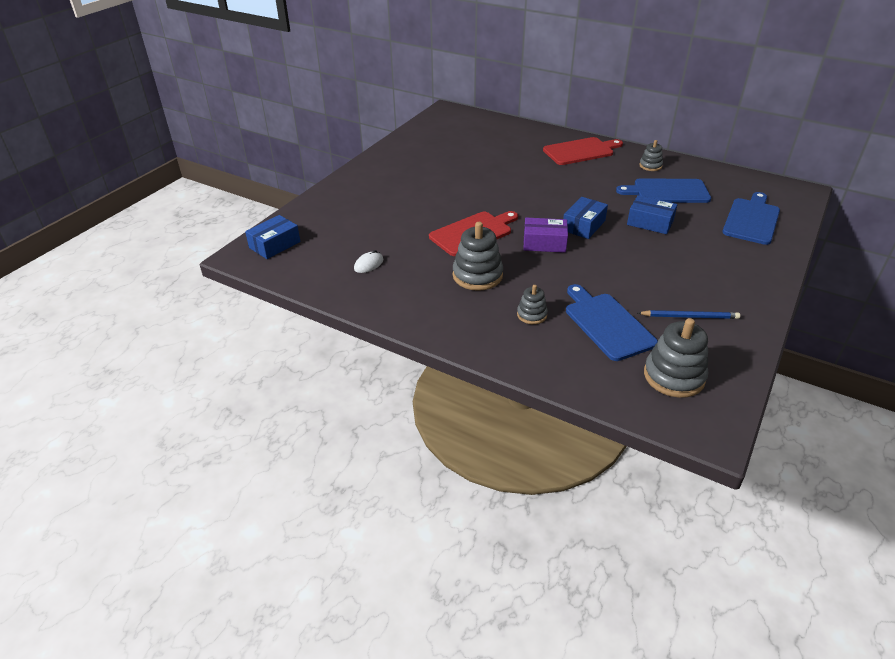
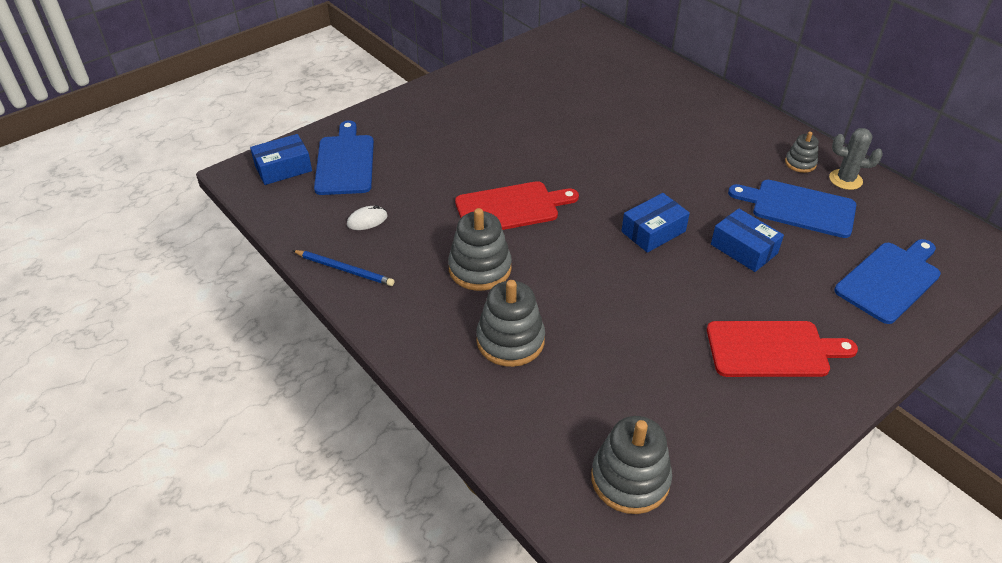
camera: 20 degrees right, 5 degrees up
(532, 315) = (510, 340): grey stacking toy -> grey stacking toy, size x1.79
(544, 243) = (588, 244): purple box -> none
(580, 151) = (719, 120): red cutting board -> red cutting board (772, 349)
(607, 324) = (593, 380): blue cutting board -> blue cutting board (345, 162)
(685, 169) = (845, 180): none -> grey cactus
(690, 316) = (706, 401): blue pencil -> blue pencil (345, 269)

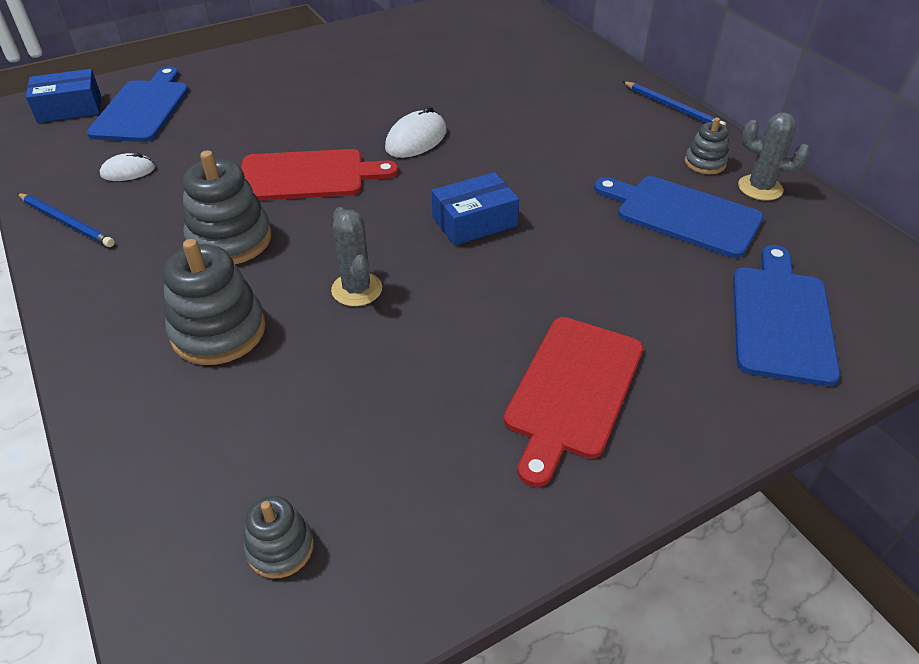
camera: 10 degrees right, 0 degrees up
(579, 167) = (416, 140): none -> white mouse
(593, 296) = (357, 289): none -> grey cactus
(630, 479) = (280, 548): grey stacking toy -> grey stacking toy, size x0.56
(743, 249) = (586, 256): blue box -> none
(761, 117) = (673, 107): none -> blue pencil
(772, 349) = (573, 390): red cutting board -> red cutting board turned 105 degrees clockwise
(889, 280) = (781, 319): blue cutting board -> blue cutting board turned 45 degrees counterclockwise

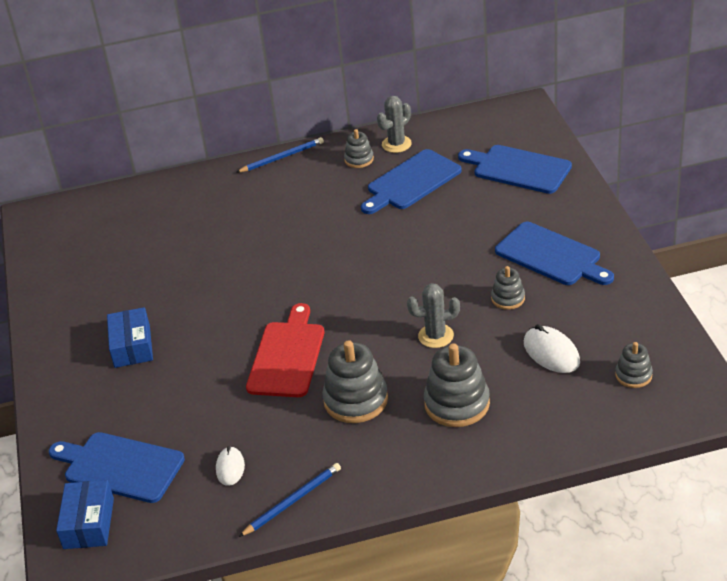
camera: 70 degrees left, 5 degrees down
(416, 140) = (263, 292): white mouse -> white mouse (551, 353)
(452, 352) = (508, 298): none -> grey stacking toy
(474, 221) = (382, 274): blue box -> blue box (132, 346)
(573, 390) = (551, 255): red cutting board -> blue cutting board

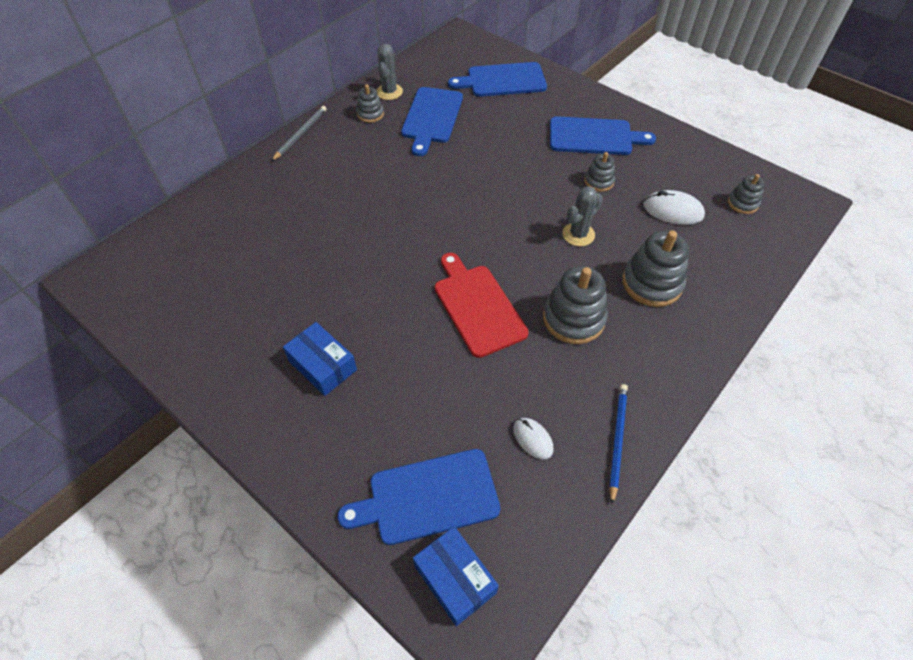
camera: 40 degrees left, 15 degrees up
(282, 157) = (300, 134): blue pencil -> grey pencil

